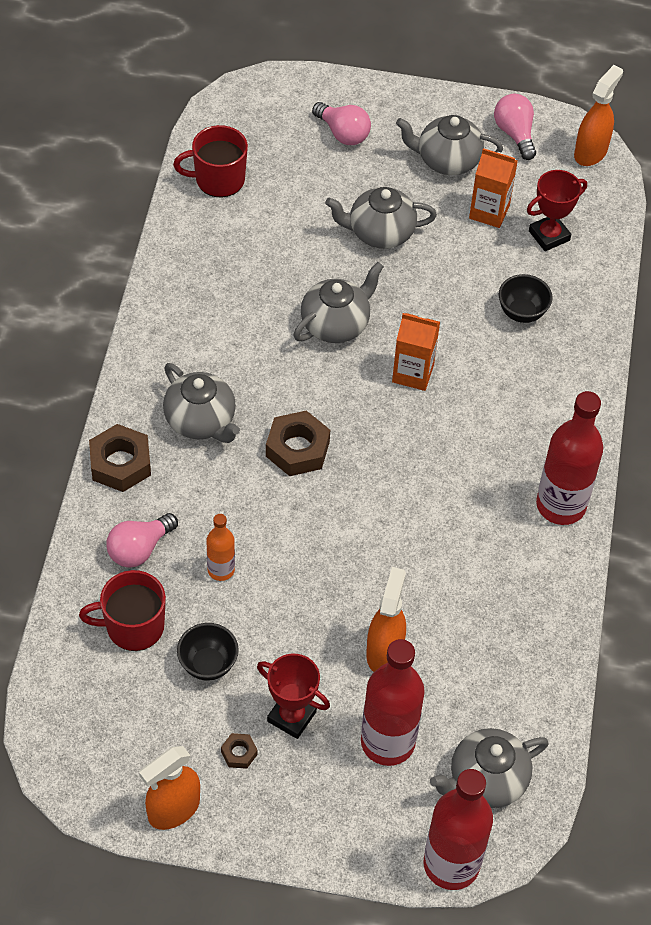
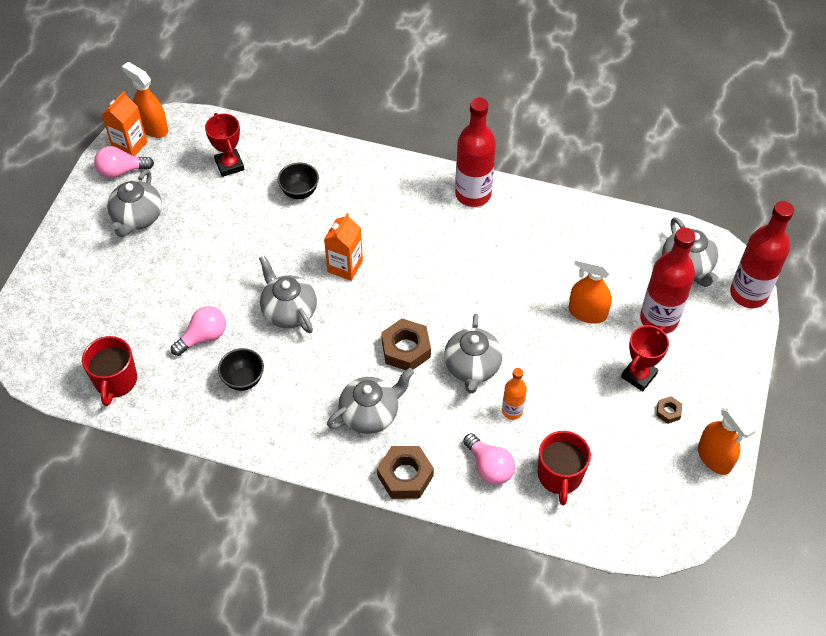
camera: 80 degrees left, 0 degrees up
(208, 664) = (594, 426): black bowl -> black bowl (243, 380)
(343, 133) = (88, 285): pink light bulb -> pink light bulb (203, 337)
(380, 232) = (202, 271): grey teapot -> grey teapot (472, 367)
(489, 212) = (197, 198): orange carton -> orange carton (130, 145)

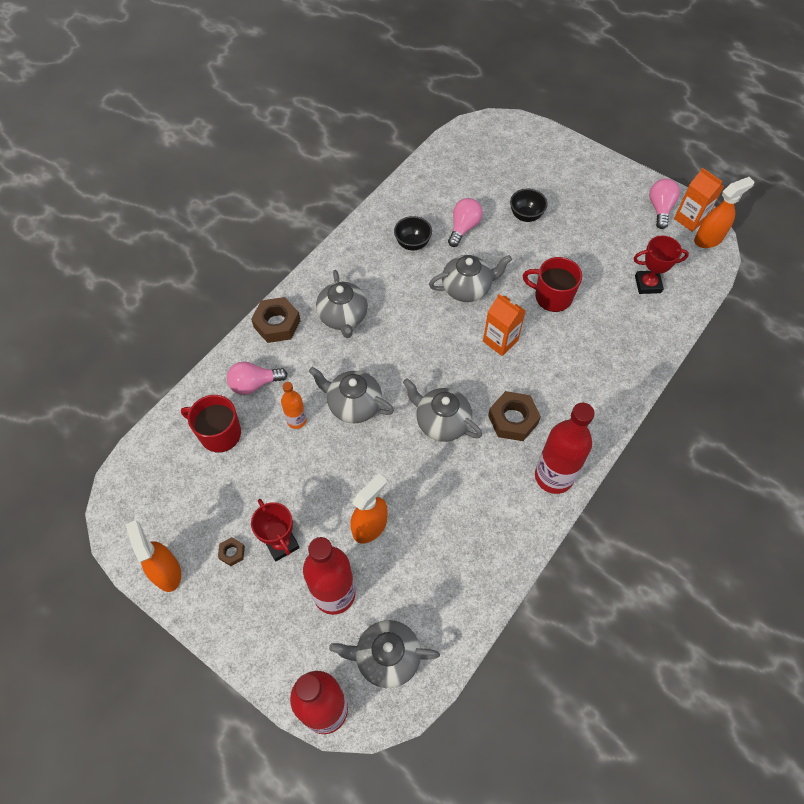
camera: 110 degrees right, 5 degrees up
(115, 381) = (445, 170): red mug -> red mug (552, 296)
(137, 218) = (603, 210): grey teapot -> grey teapot (441, 422)
(203, 337) = (463, 228): pink light bulb -> pink light bulb turned 135 degrees counterclockwise
(299, 192) = (599, 329): black bowl -> black bowl (525, 216)
(406, 349) = (394, 360): brown nut -> brown nut (513, 419)
(714, 458) = (166, 572): orange spray bottle -> orange spray bottle turned 75 degrees clockwise

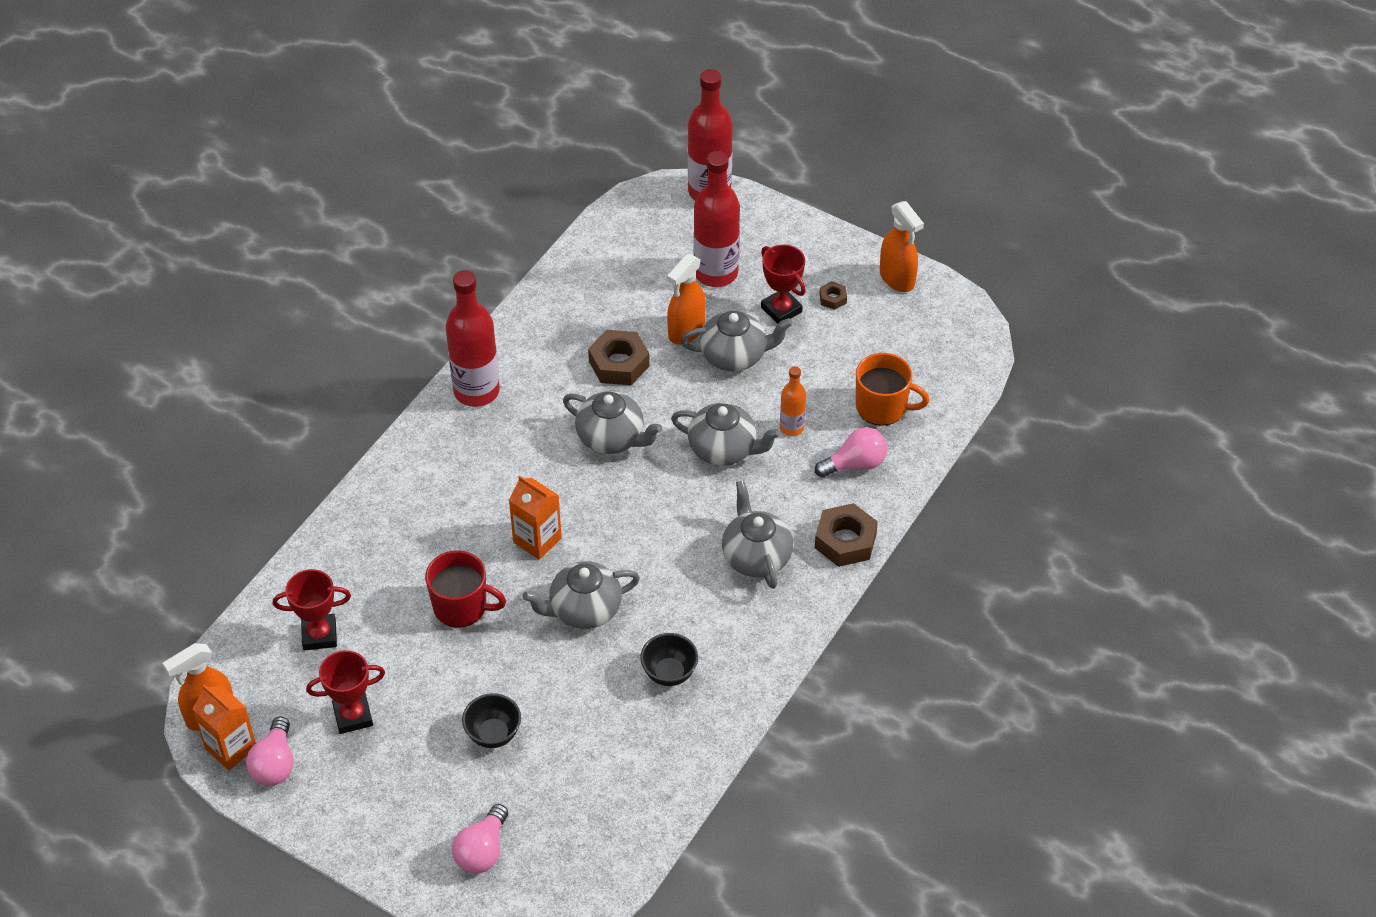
camera: 175 degrees right, 10 degrees down
(219, 433) = (882, 407): red mug -> orange mug
(386, 657) = (655, 230): grey teapot -> grey teapot (734, 356)
(463, 228) = (592, 706): pink light bulb -> pink light bulb (482, 851)
(513, 419) = (523, 447): brown nut -> brown nut (619, 363)
(616, 232) = (353, 716): none -> red trophy

